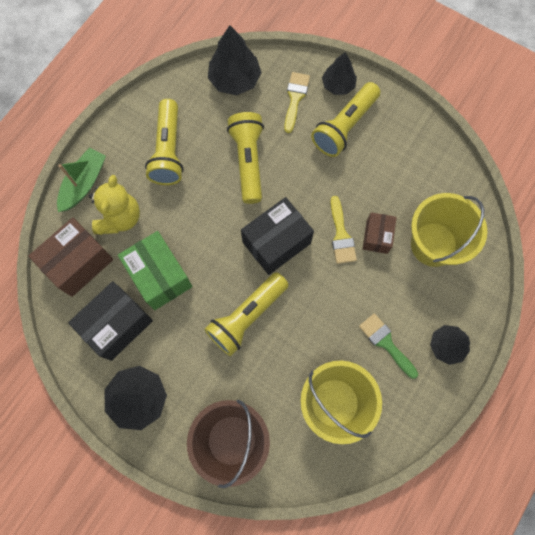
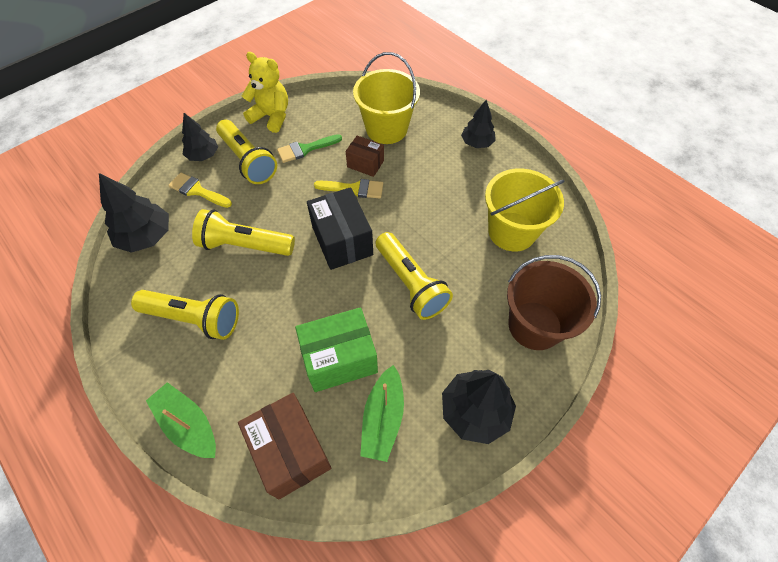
camera: 75 degrees left, 15 degrees down
(117, 325) = (383, 418): black box -> green boat
(120, 218) = (252, 389): yellow teddy bear -> yellow teddy bear (271, 117)
(385, 343) = (464, 181): green brush -> green brush (305, 149)

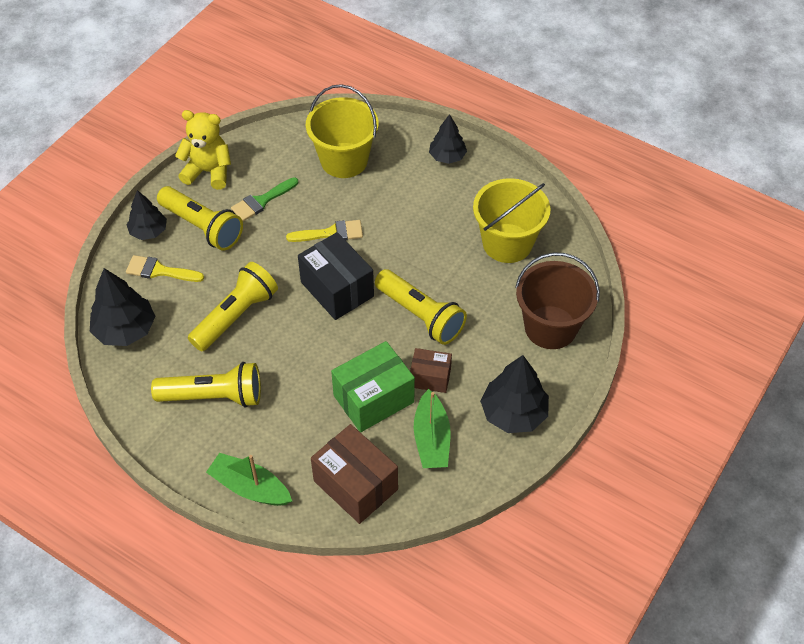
camera: 15 degrees left, 5 degrees down
(244, 245) = (236, 315): yellow flashlight -> yellow flashlight turned 135 degrees clockwise
(365, 164) = (334, 204): brown box -> brown box (430, 377)

